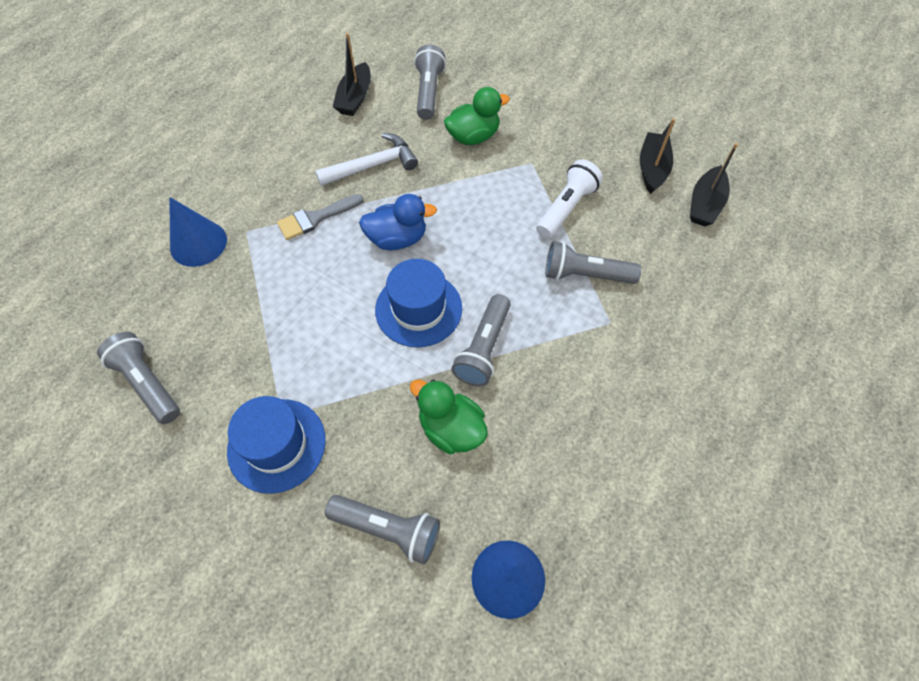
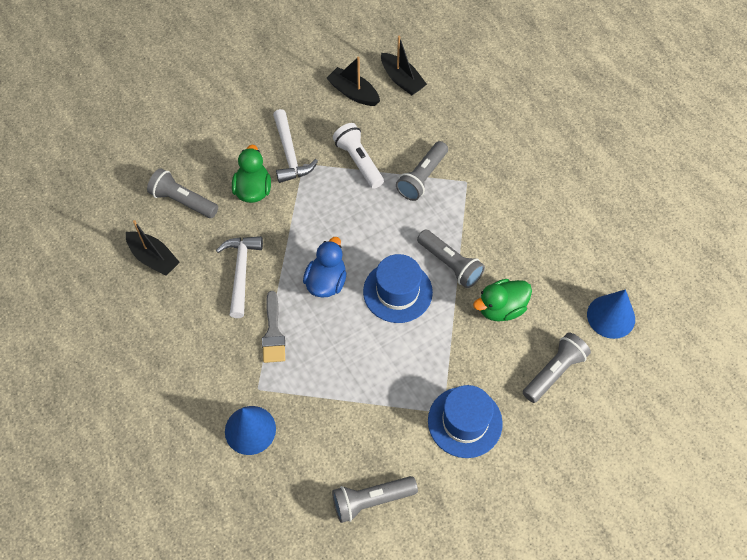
camera: 65 degrees left, 0 degrees up
(535, 147) = (290, 154): none -> white hammer

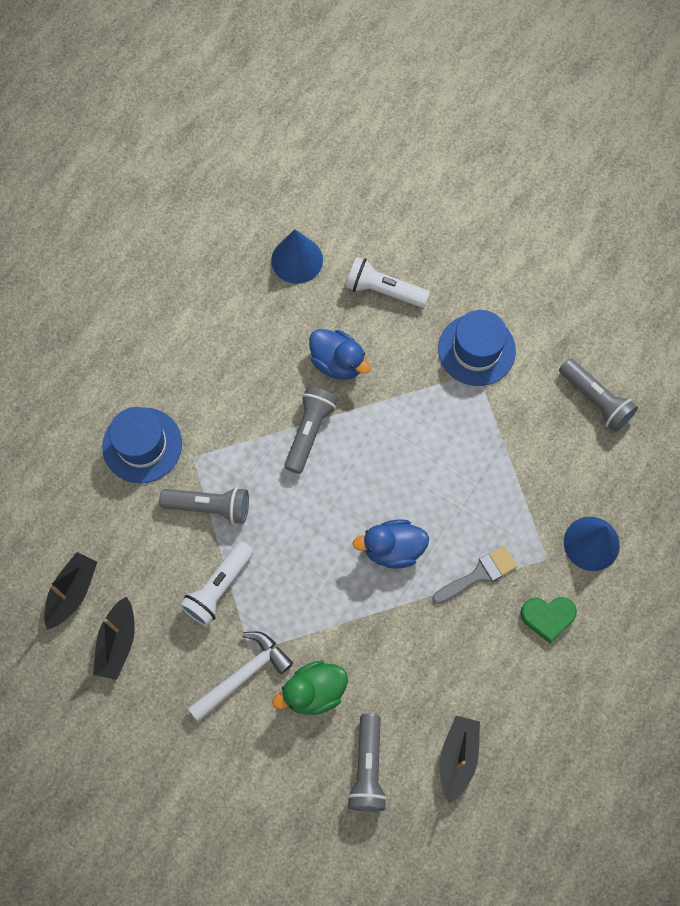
camera: 115 degrees left, 10 degrees up
(212, 366) = (547, 617): none -> green heart
(241, 272) = (426, 647): white hammer -> none
(397, 292) = (368, 470): blue hat -> blue hat (142, 445)
(501, 308) = (338, 362): green duck -> blue duck
(554, 371) = (383, 290): grey flashlight -> white flashlight

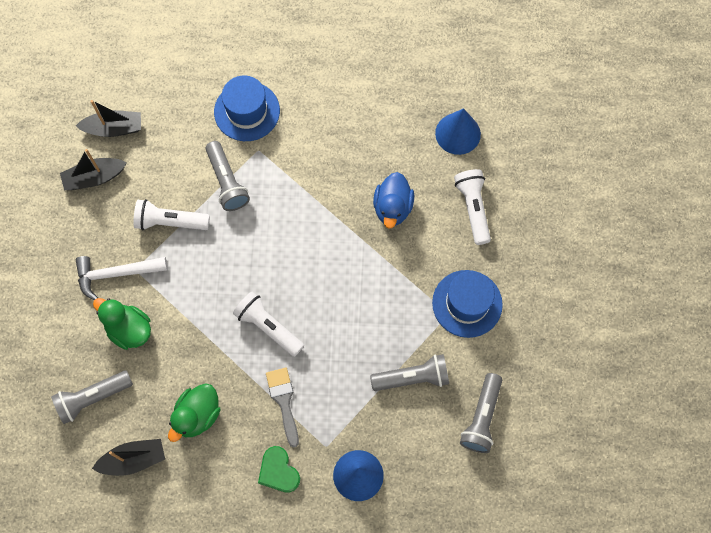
camera: 60 degrees right, 0 degrees up
(243, 674) = (116, 274): white hammer -> white hammer turned 150 degrees clockwise
(309, 431) = (325, 218): grey flashlight -> grey flashlight (412, 377)
(393, 549) = (268, 327): blue duck -> white flashlight
(446, 668) = (197, 415): none -> green duck
(479, 574) = (283, 401): grey brush -> grey brush turned 135 degrees counterclockwise

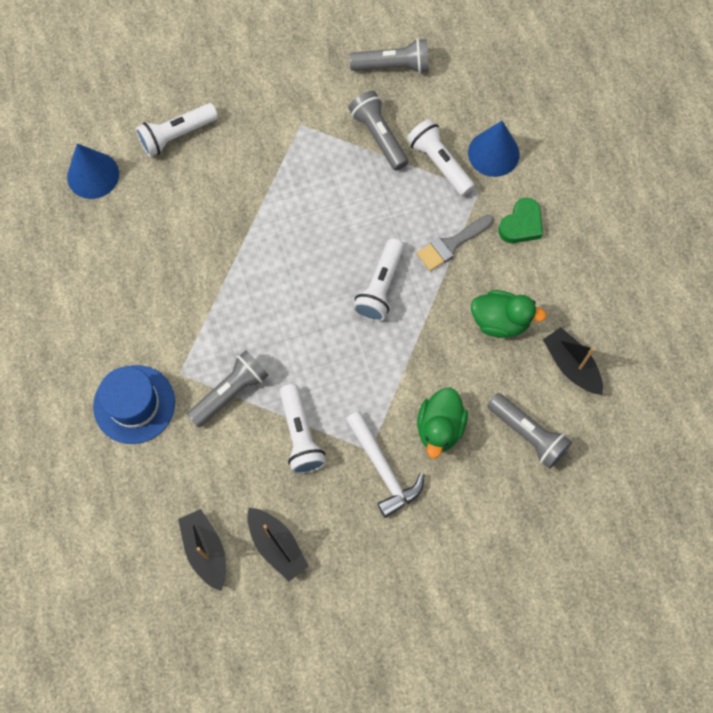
camera: 110 degrees left, 0 degrees up
(366, 421) = (439, 163): none -> white flashlight
(392, 208) = (202, 211): blue duck -> none
(467, 303) = (283, 111): blue hat -> none

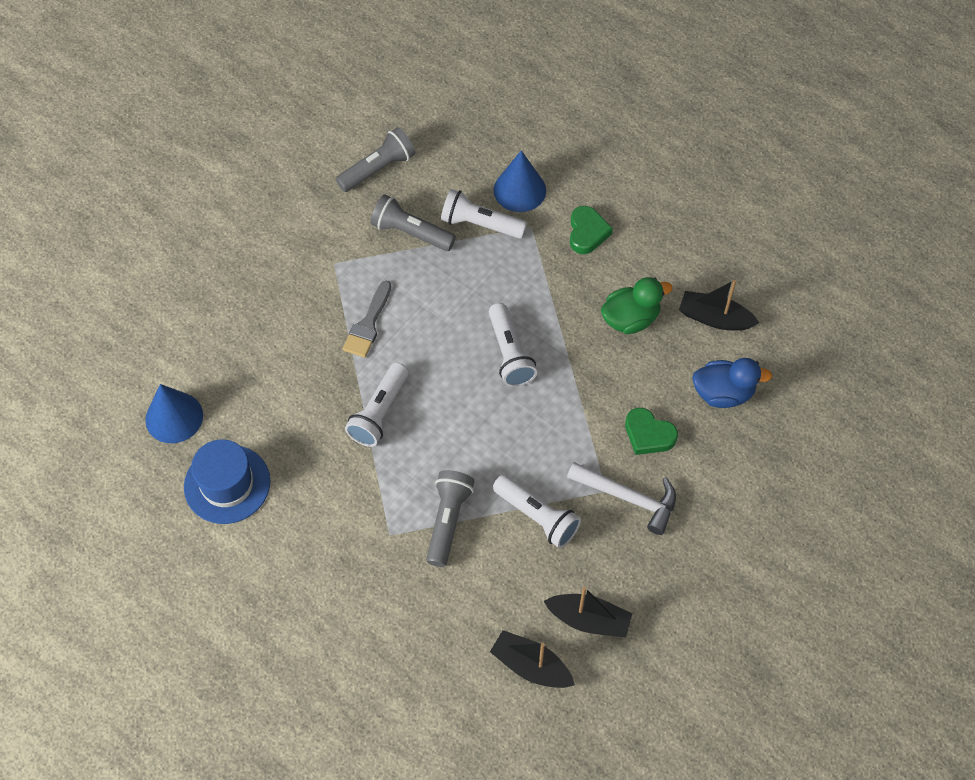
camera: 35 degrees left, 10 degrees down
(134, 404) = (369, 587): blue hat -> blue hat (227, 484)
(176, 135) = (227, 337): white flashlight -> white flashlight (379, 413)
(440, 427) = (648, 434): green duck -> green heart
(451, 244) = (542, 283): grey brush -> grey brush (368, 325)
(528, 434) = (723, 393): grey flashlight -> blue duck

